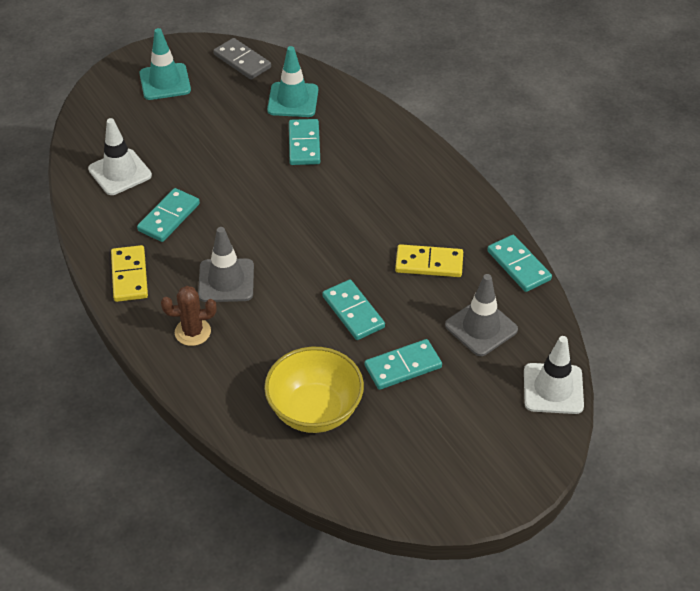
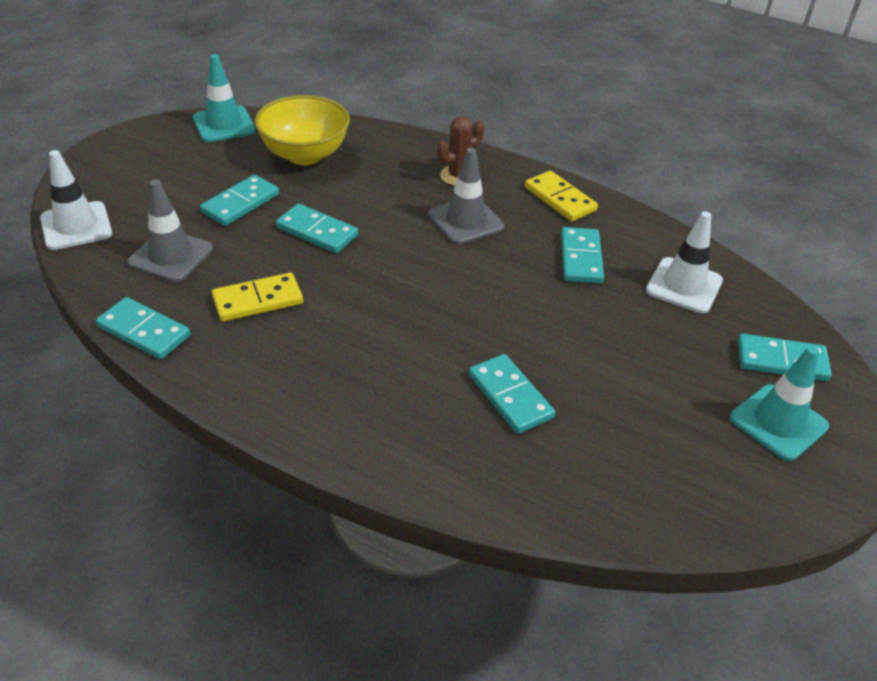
camera: 150 degrees right, 5 degrees down
(119, 109) = (781, 361): none -> turquoise domino
(242, 61) = (720, 505): grey domino -> none
(293, 100) = (584, 462): turquoise traffic cone -> turquoise traffic cone (224, 124)

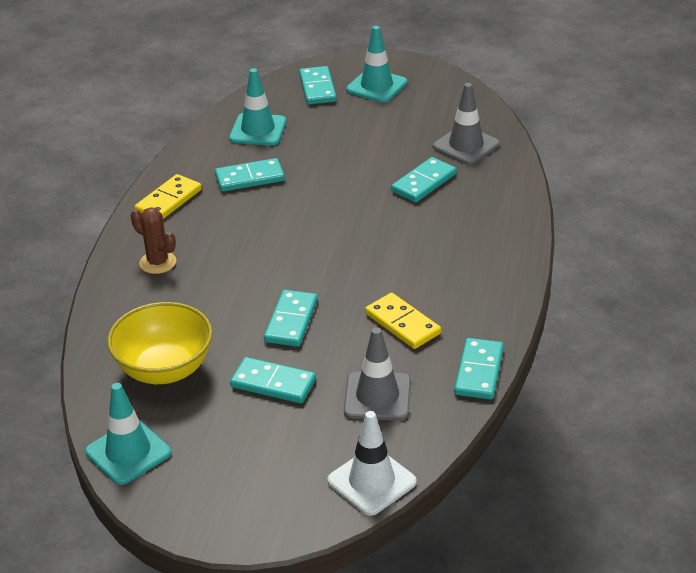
camera: 105 degrees left, 5 degrees down
(465, 221) = (229, 243): grey traffic cone -> grey traffic cone (466, 145)
(684, 286) = (258, 130): white traffic cone -> turquoise traffic cone

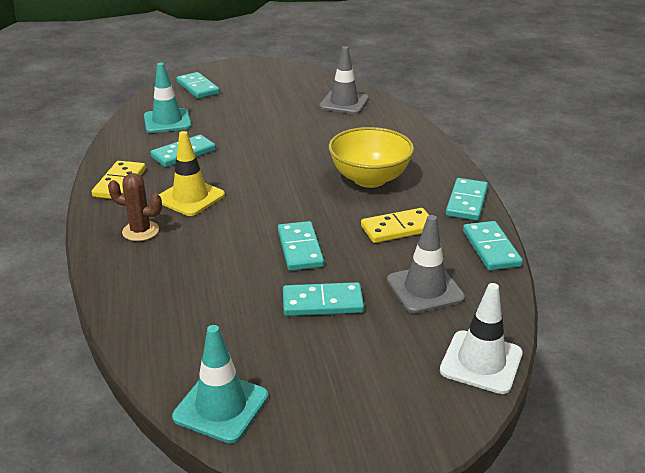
camera: 25 degrees left, 5 degrees down
(164, 369) = (207, 318): yellow bowl -> yellow bowl (369, 179)
(225, 235) = (190, 197): none -> yellow traffic cone
(376, 86) = (244, 79): turquoise traffic cone -> none
(403, 324) = (398, 228): yellow domino -> yellow domino turned 45 degrees counterclockwise
(423, 182) = (331, 131): turquoise domino -> turquoise domino (466, 202)

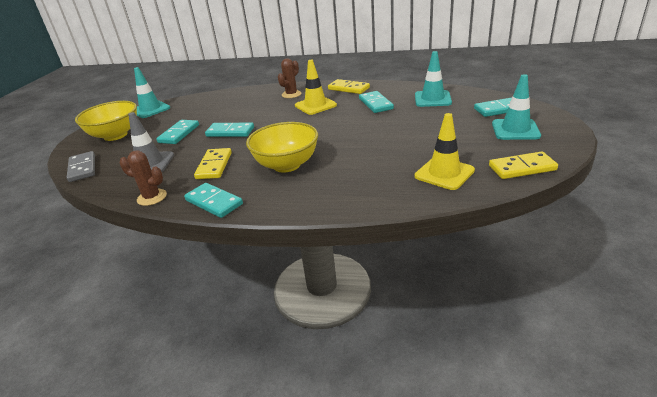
camera: 115 degrees right, 0 degrees up
(247, 81) = (515, 130): none -> turquoise traffic cone
(320, 78) = (522, 168): none -> yellow domino
(344, 103) = (444, 173): grey traffic cone -> yellow traffic cone
(357, 392) = (115, 135): none -> yellow bowl
(481, 362) = (82, 168): white traffic cone -> grey domino
(491, 248) = (152, 197): turquoise domino -> brown cactus

